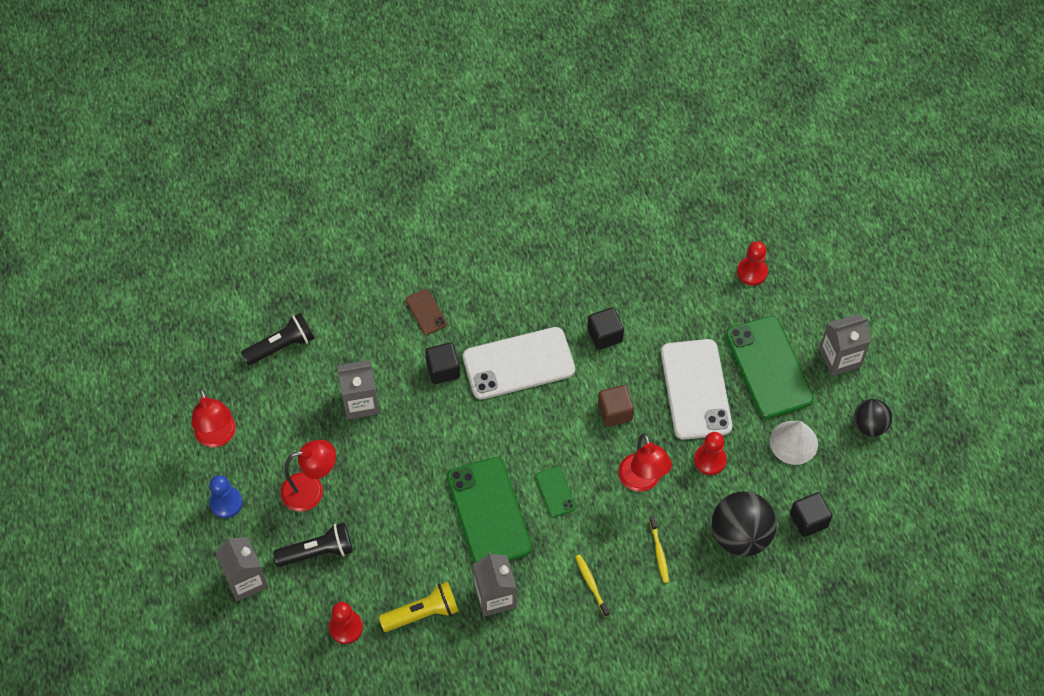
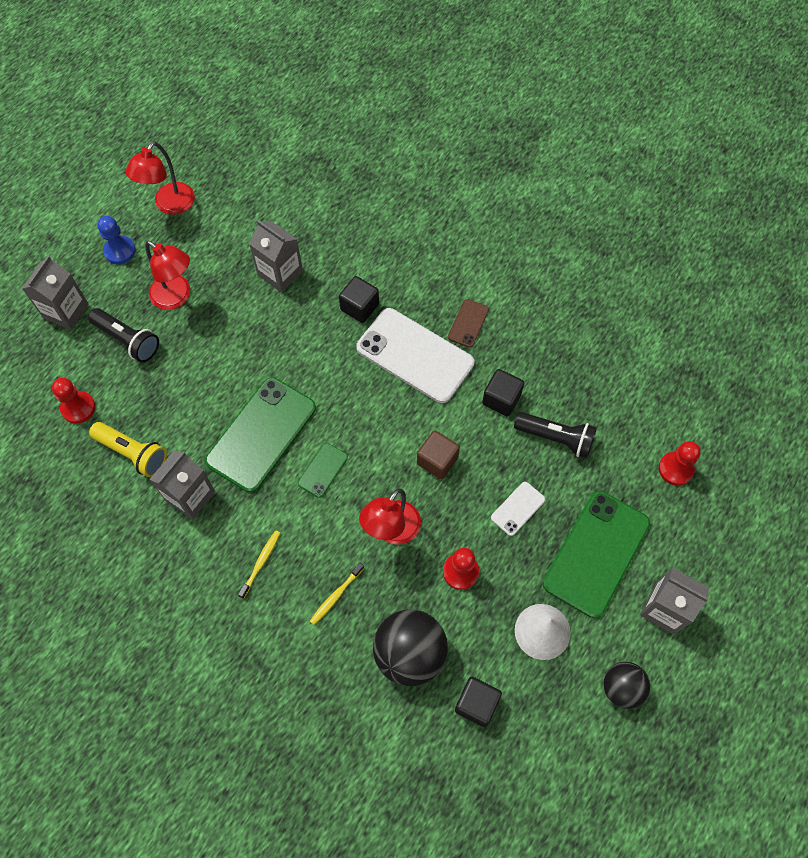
camera: 50 degrees right, 5 degrees up
(281, 346) = (280, 188): black flashlight -> black flashlight (556, 438)
(426, 312) = (399, 257): brown phone -> brown phone (468, 323)
(695, 389) = (517, 508): white phone -> white phone, size x0.46

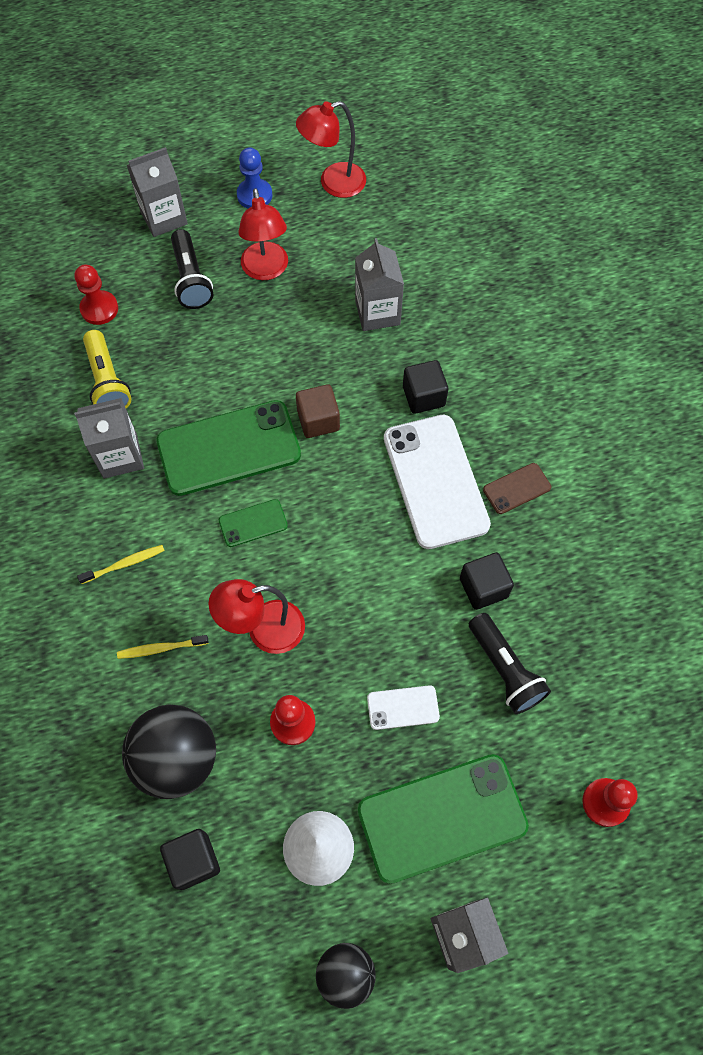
camera: 40 degrees right, 0 degrees up
(437, 460) = (366, 598): brown cube -> brown cube (318, 420)

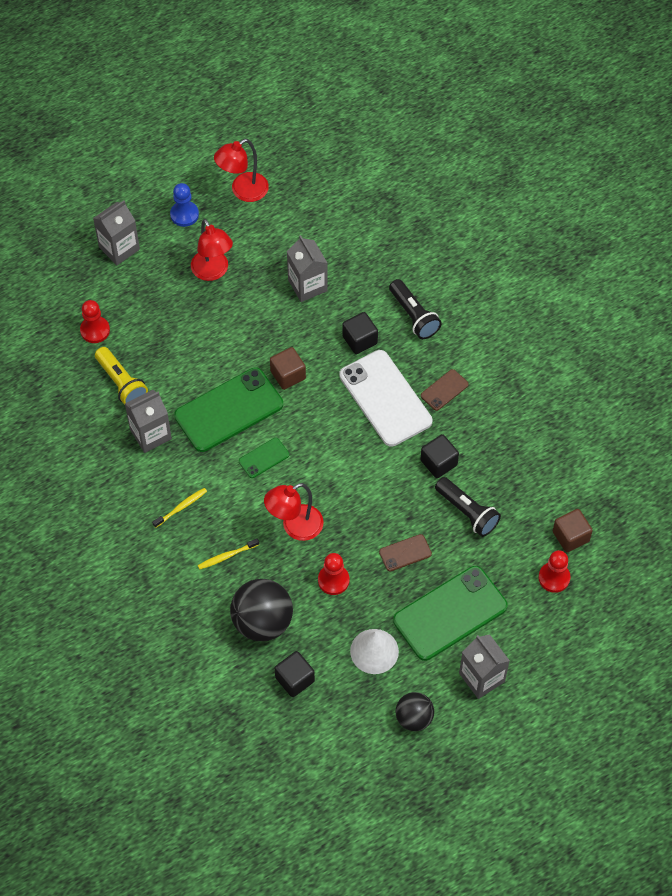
camera: 15 degrees left, 5 degrees down
(191, 279) = (157, 292): black flashlight -> black flashlight (414, 316)
(403, 707) = (405, 553): white phone -> brown phone
(643, 744) = (570, 536): none -> brown cube

